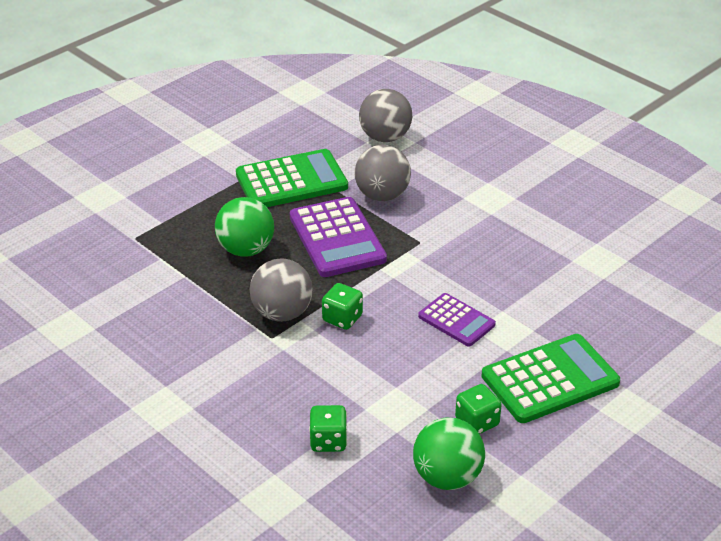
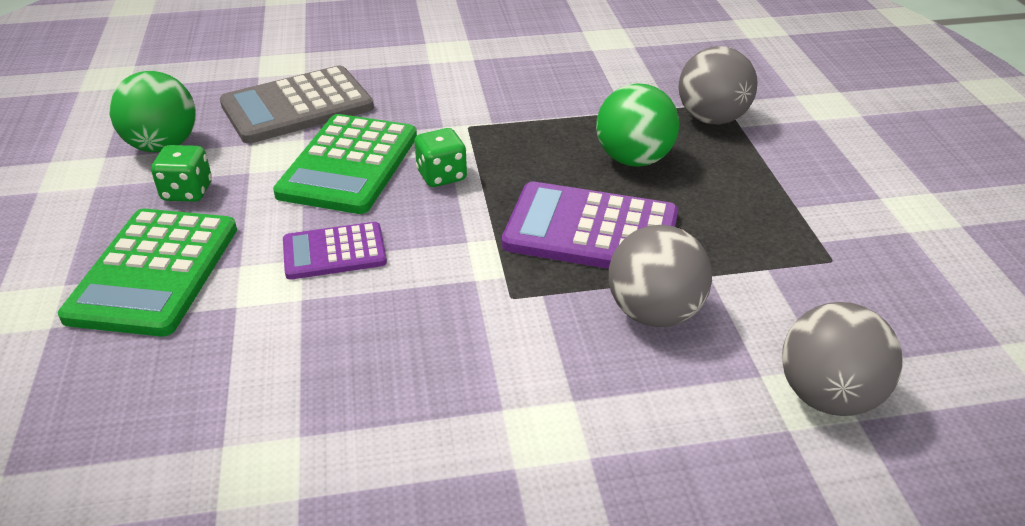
camera: 125 degrees right, 0 degrees up
(282, 313) = (496, 144): grey ball -> grey ball (712, 119)
(291, 181) = (760, 245): green calculator -> green calculator (348, 165)
(328, 441) = (297, 106): green dice -> grey calculator

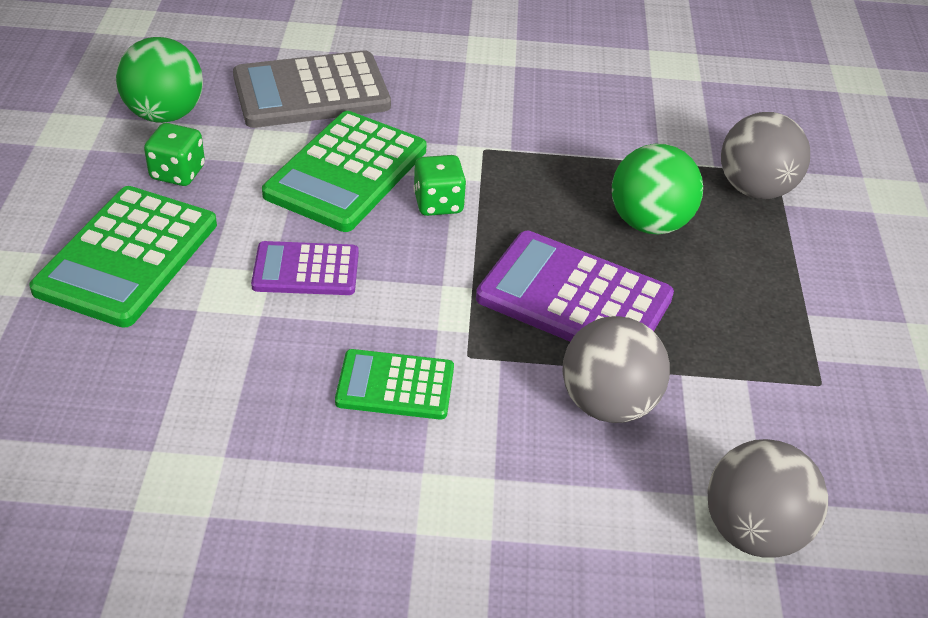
camera: 10 degrees right, 5 degrees up
(451, 336) = (395, 385): none -> green calculator

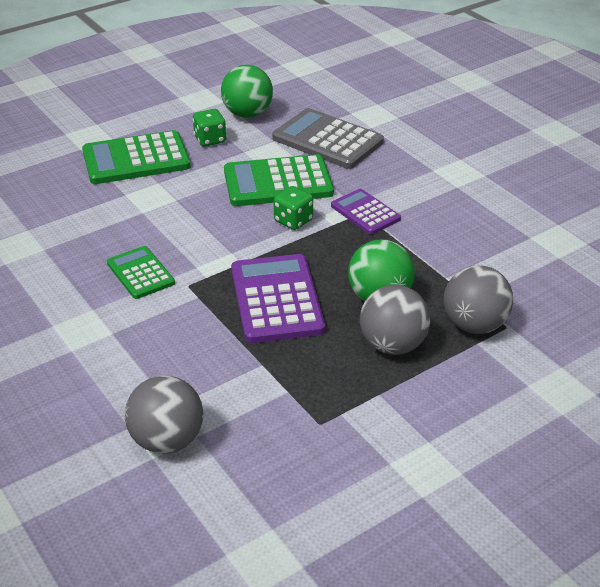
camera: 55 degrees right, 5 degrees down
(306, 270) = (189, 208): purple calculator -> purple calculator (365, 212)
(608, 404) = (207, 347): grey ball -> grey ball (392, 345)

